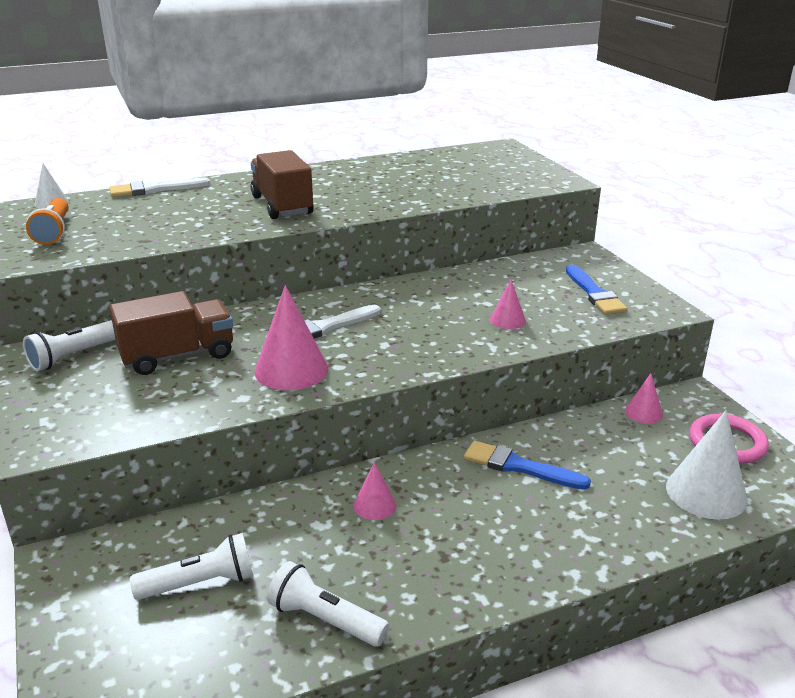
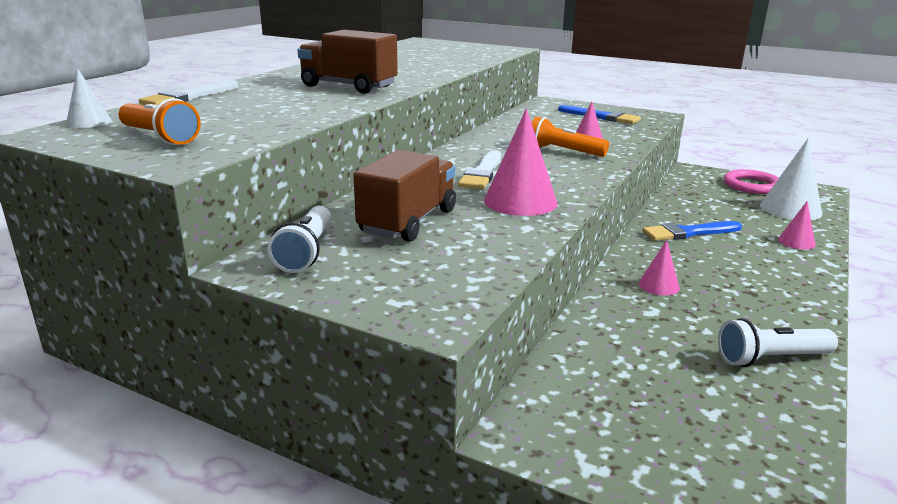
camera: 40 degrees left, 5 degrees down
(200, 583) = (657, 385): white flashlight -> none
(449, 327) = (563, 151): none -> orange flashlight
(643, 412) = (688, 185): pink cone -> pink cone (796, 242)

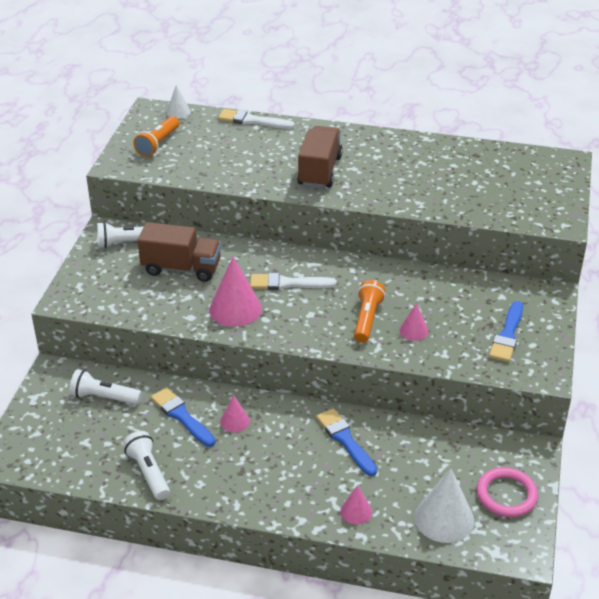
camera: 75 degrees right, 15 degrees up
(600, 382) = (104, 397): none -> white flashlight
(648, 320) = (182, 416): none -> blue brush

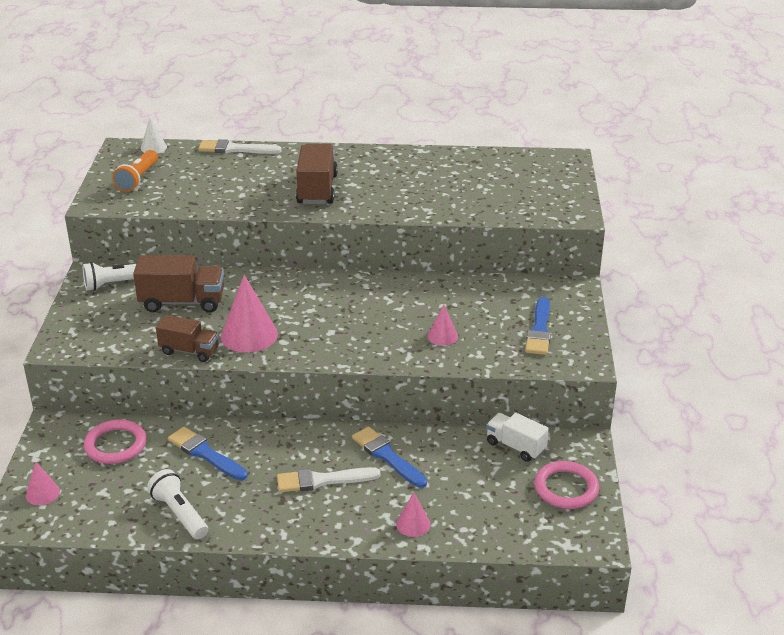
camera: 10 degrees left, 5 degrees down
(104, 397) = (115, 445): white flashlight -> pink ring
(179, 319) = (189, 351): none -> brown truck
(235, 421) = (264, 452): pink cone -> pink cone (42, 493)
(288, 283) = (300, 305): white brush -> white brush (323, 480)
(367, 319) = (391, 330): orange flashlight -> none
(444, 518) = (507, 519): white cone -> none
(467, 445) = (515, 446): none -> white truck

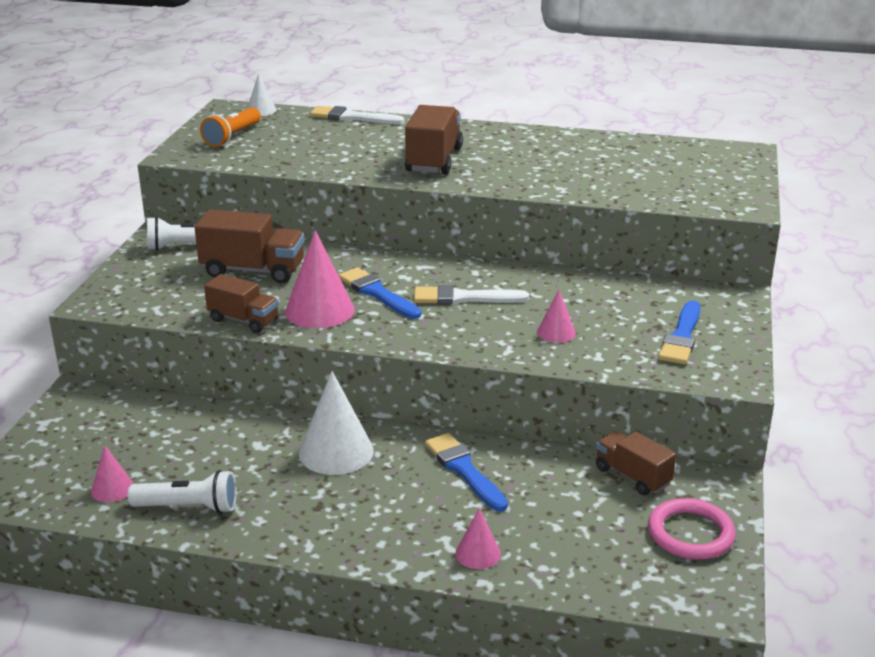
camera: 10 degrees right, 5 degrees down
(42, 493) = (35, 466): pink cone -> pink cone (112, 489)
(115, 445) = (139, 422): pink ring -> none
(179, 514) = (188, 507): white flashlight -> white flashlight turned 120 degrees clockwise
(205, 454) = (241, 443): blue brush -> blue brush (377, 293)
(283, 452) = (336, 452): none -> white cone
(323, 480) = (376, 489): white brush -> white brush (464, 298)
(515, 446) = (632, 476): white truck -> brown truck

